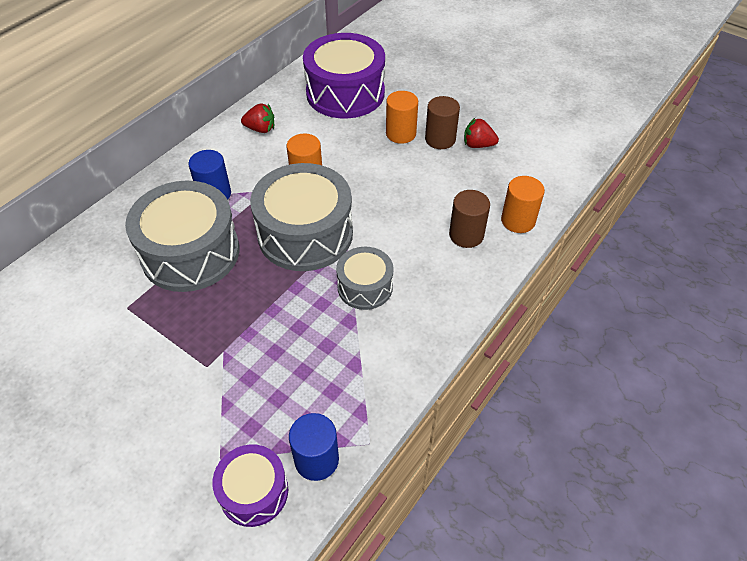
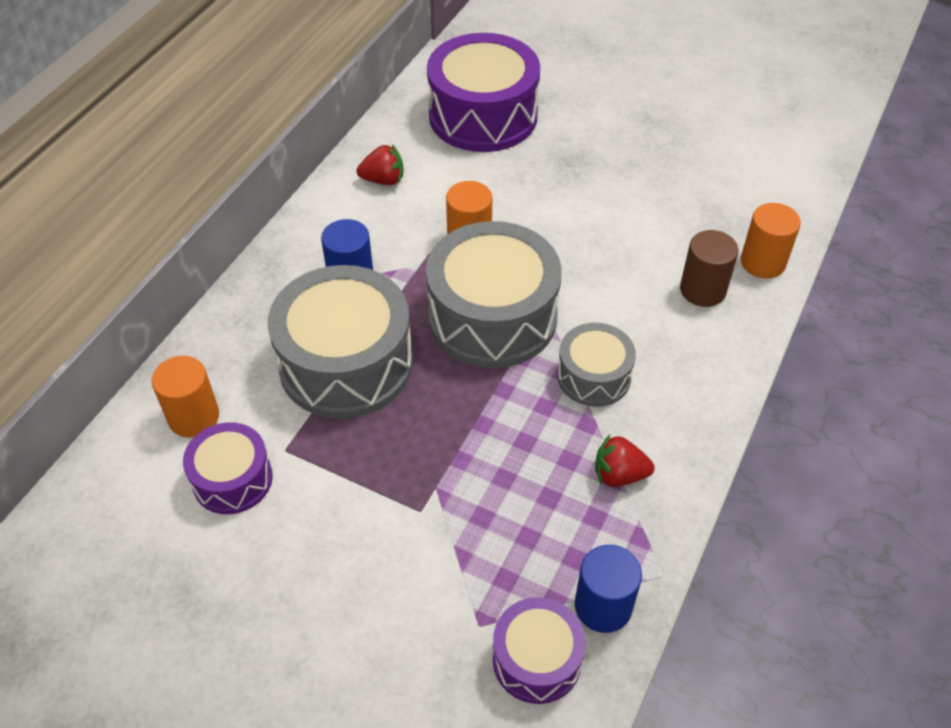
camera: 10 degrees left, 0 degrees up
(83, 323) = (232, 479): none -> purple drum
(401, 134) = (575, 164): orange cylinder -> orange cylinder (194, 417)
(440, 139) = (630, 165): brown cylinder -> none
(478, 145) = (681, 167): red strawberry -> red strawberry (619, 475)

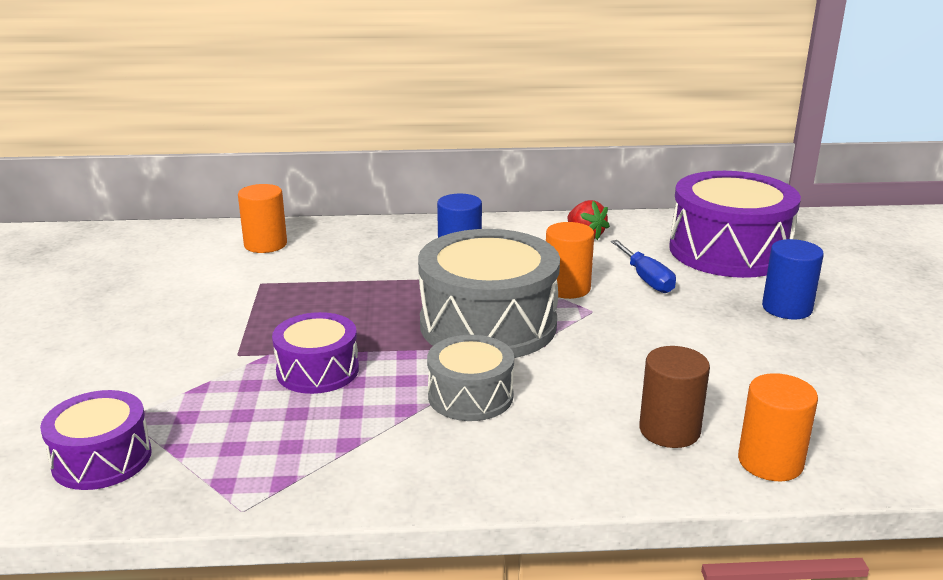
camera: 60 degrees right, 25 degrees down
(232, 479) = (218, 274): purple drum -> purple drum (317, 370)
(346, 363) = (368, 279): grey drum -> none
(491, 186) = (646, 279): none -> blue screwdriver
(603, 606) = (182, 481): blue cylinder -> blue cylinder (787, 308)
(619, 475) = (355, 446): red strawberry -> none

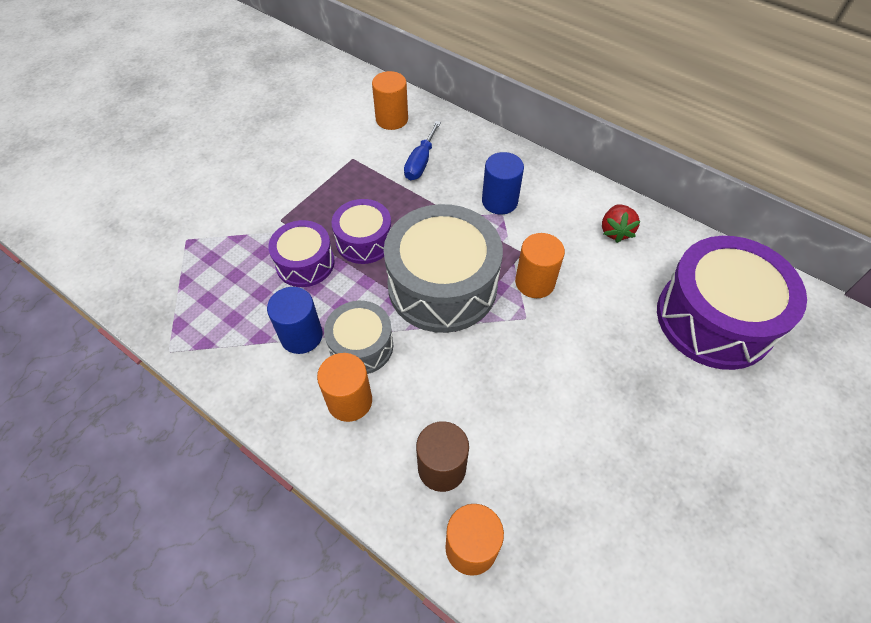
camera: 40 degrees right, 30 degrees up
(102, 459) = (149, 265): purple drum -> purple drum (364, 241)
(517, 436) = (349, 401): none -> orange cylinder
(646, 279) = (605, 309): blue screwdriver -> blue screwdriver (420, 162)
(787, 308) = (679, 414): blue cylinder -> blue cylinder (301, 336)

